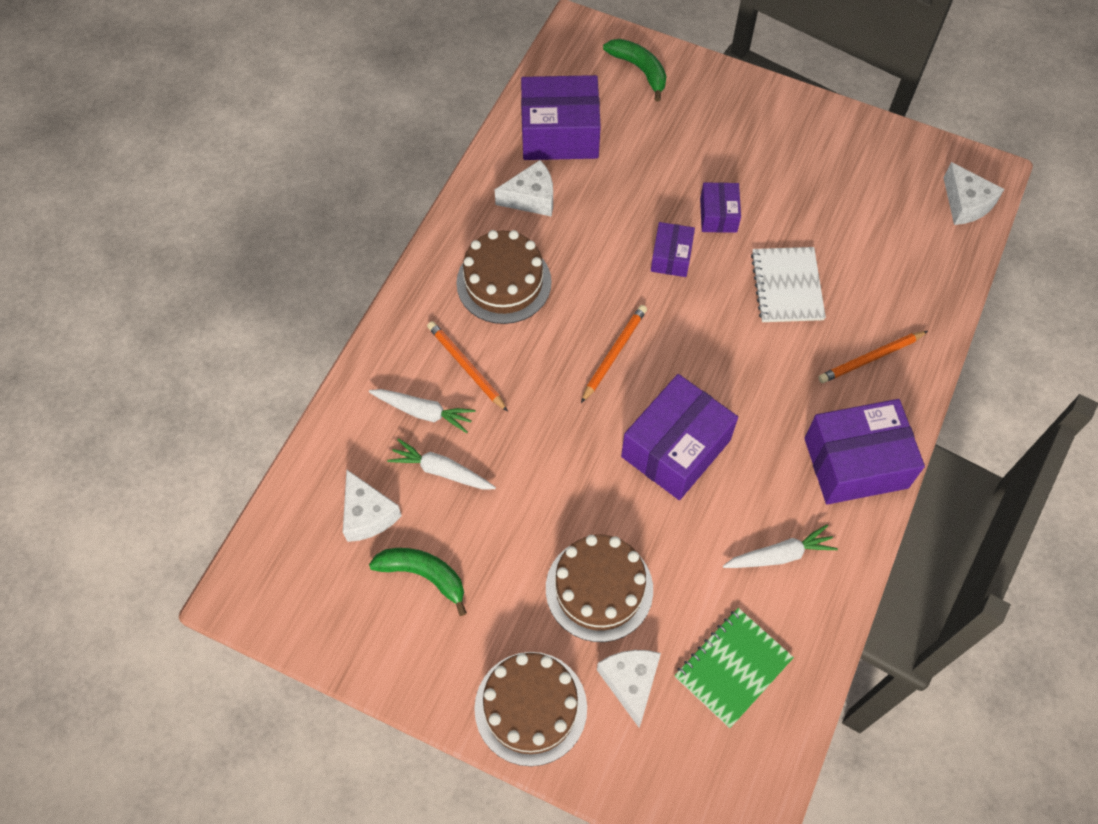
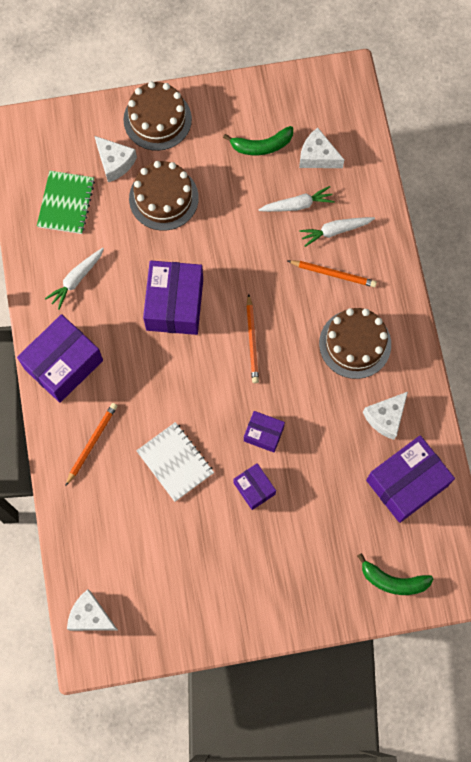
camera: 145 degrees right, 10 degrees up
(671, 257) = (263, 434): purple box -> purple box turned 45 degrees counterclockwise

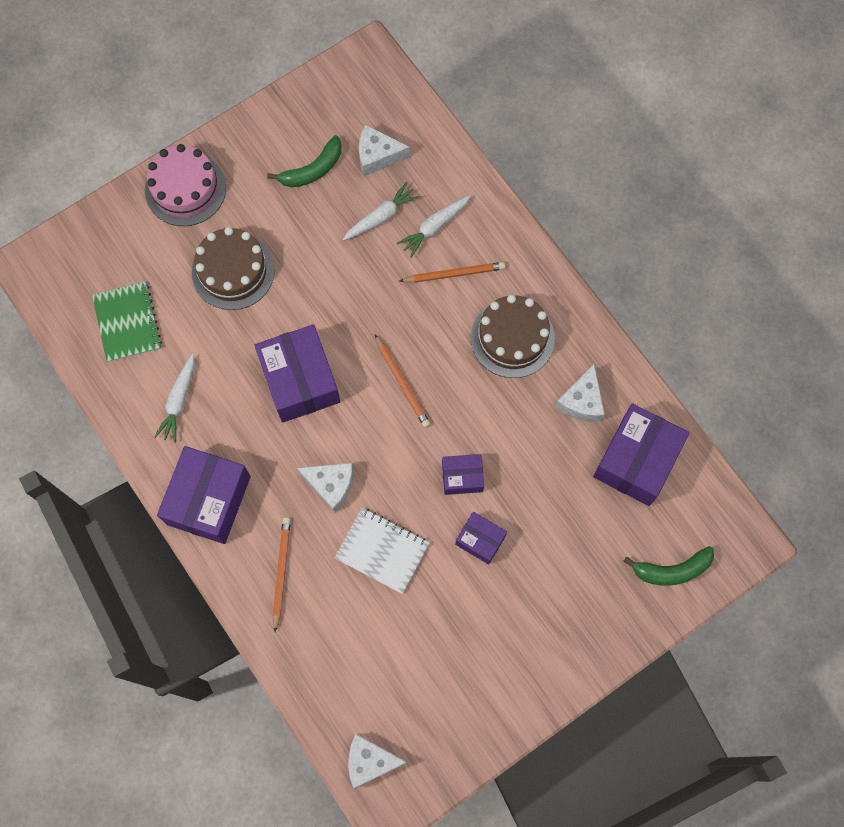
camera: 25 degrees left, 0 degrees up
(115, 162) = (161, 255): white cheese -> white cheese (331, 485)
(157, 119) = (185, 189): brown cake -> pink cake

